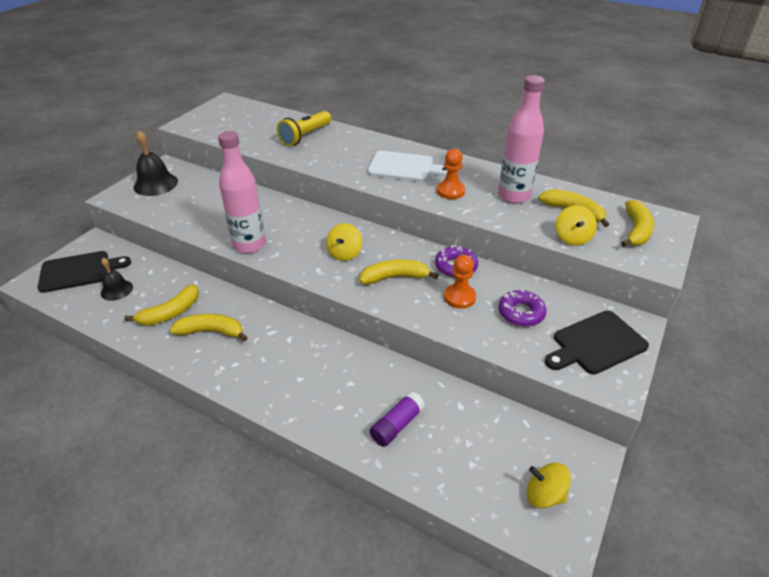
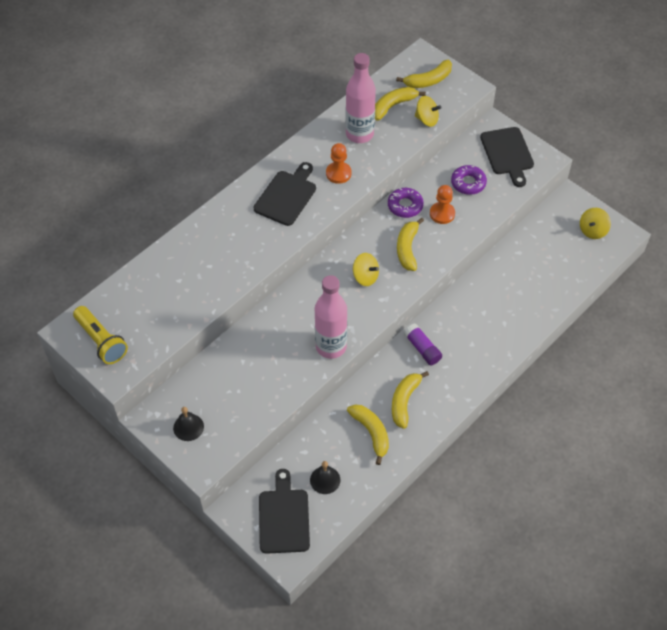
camera: 75 degrees left, 15 degrees up
(155, 184) = (188, 427): black bell -> black bell, size x0.63
(305, 136) = (193, 264): yellow flashlight -> yellow flashlight (101, 341)
(397, 425) = (527, 292): purple glue stick -> purple glue stick (422, 349)
(404, 167) = (286, 196): white cutting board -> black cutting board
(636, 230) = (428, 80): yellow banana -> yellow banana turned 120 degrees clockwise

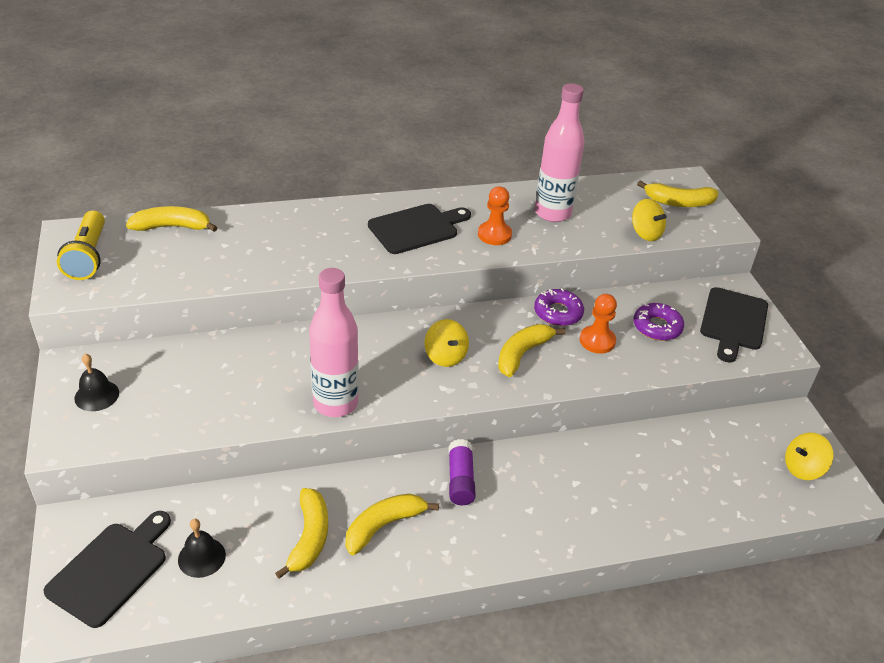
camera: 30 degrees right, 15 degrees down
(393, 106) = (616, 206): yellow banana -> yellow banana (172, 227)

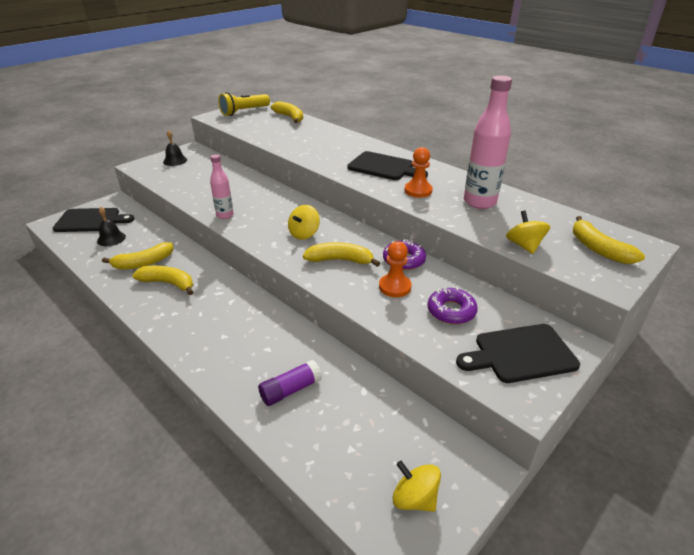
camera: 60 degrees right, 5 degrees down
(335, 403) = (225, 215): pink bottle -> pink bottle, size x0.58
(460, 480) = (228, 297): purple glue stick -> purple glue stick (290, 390)
(645, 233) = (524, 246): yellow spinning top -> yellow spinning top turned 150 degrees clockwise

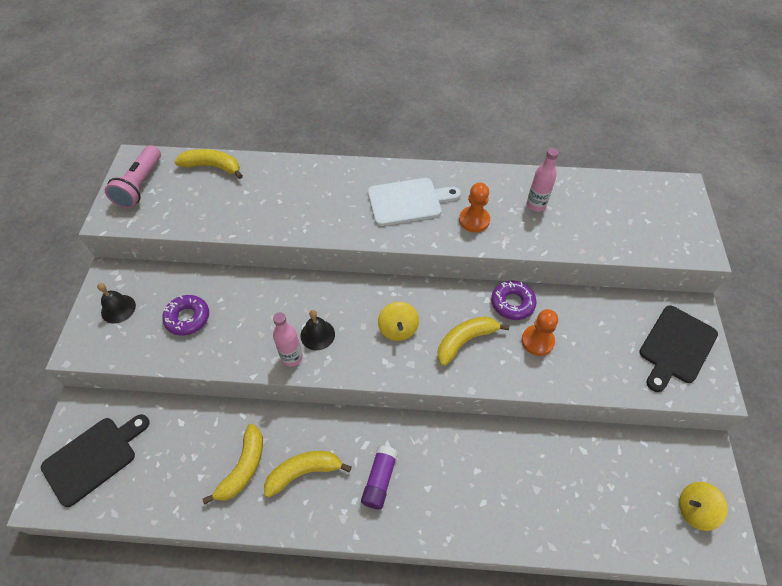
camera: 40 degrees left, 20 degrees up
(111, 239) = (159, 464): black bell -> black bell (317, 335)
(244, 112) = (140, 185): yellow flashlight -> pink flashlight
(290, 390) = (537, 494): purple glue stick -> purple glue stick (379, 480)
(384, 167) = (408, 201): black cutting board -> white cutting board
(451, 311) = (599, 337): purple donut -> purple donut (187, 318)
(479, 202) = (536, 205): pink bottle -> pink bottle, size x0.58
(524, 246) = (616, 243): yellow spinning top -> none
(598, 249) = (662, 213): yellow banana -> none

